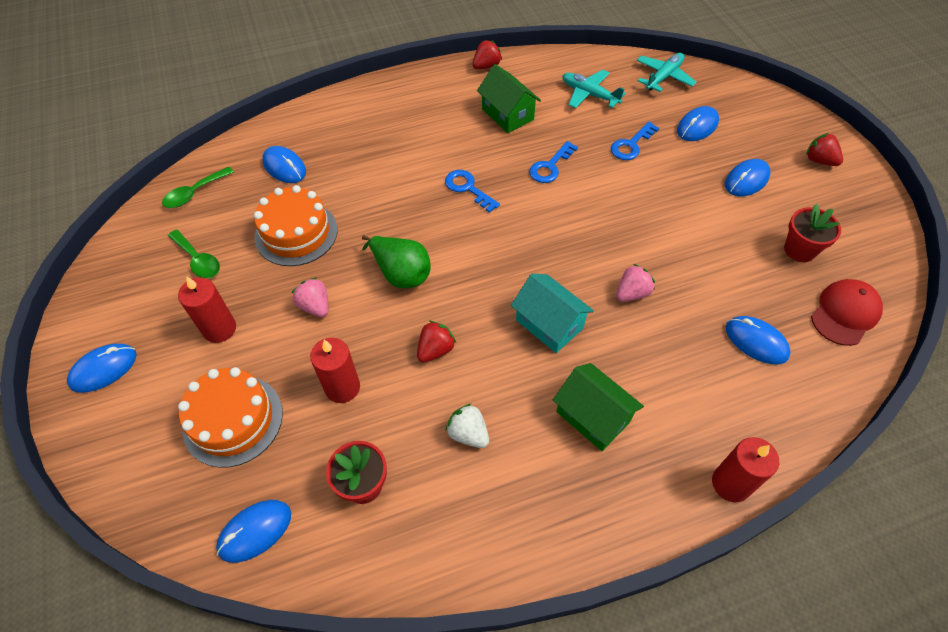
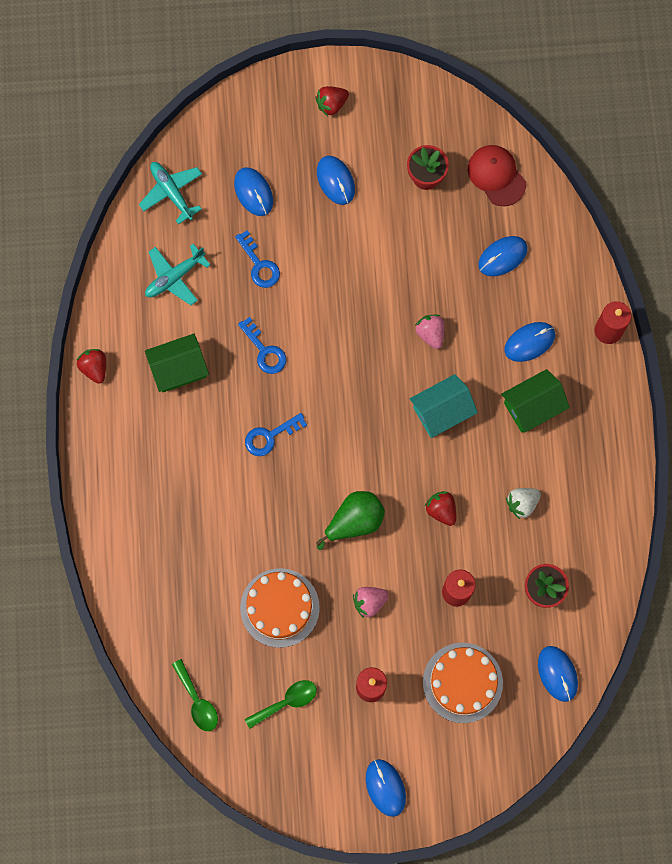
camera: 75 degrees left, 20 degrees up
(284, 167) = (187, 608): blue mouse -> blue mouse (529, 342)

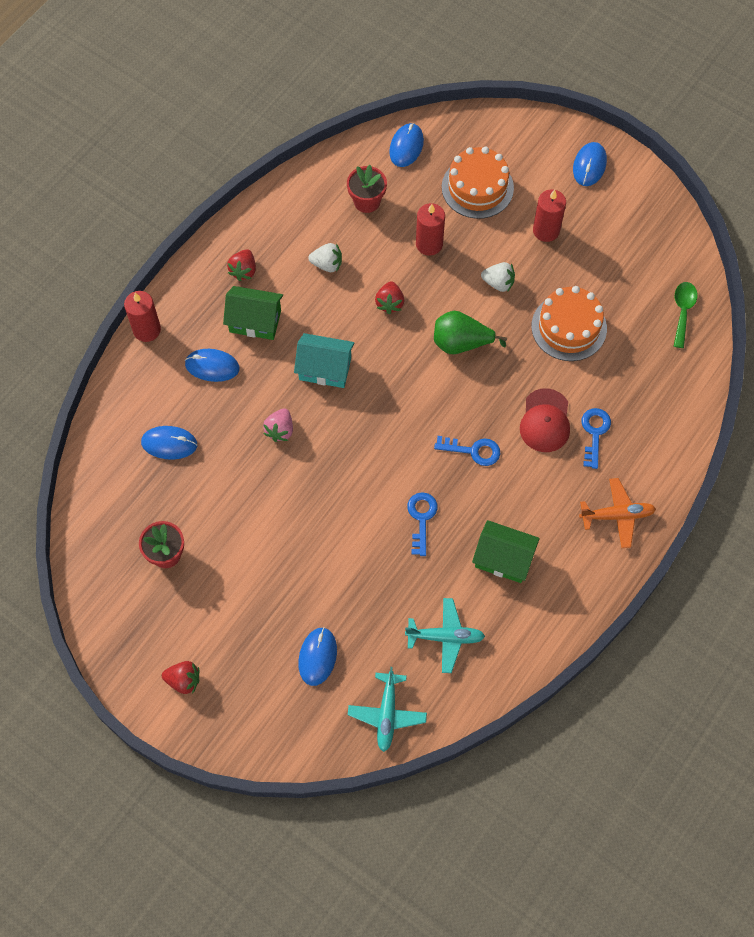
camera: 140 degrees left, 10 degrees down
(94, 368) = (574, 614): red strawberry -> red strawberry (243, 271)
(119, 472) = (617, 515): none -> orange plane
(259, 265) = (366, 591): blue key -> blue key (594, 433)
(286, 702) = (615, 264): green spoon -> none
(335, 181) = (241, 611): blue mouse -> none
(369, 602) = (498, 283): pink strawberry -> white strawberry
(496, 176) = (111, 509): red cap -> red cap (545, 421)

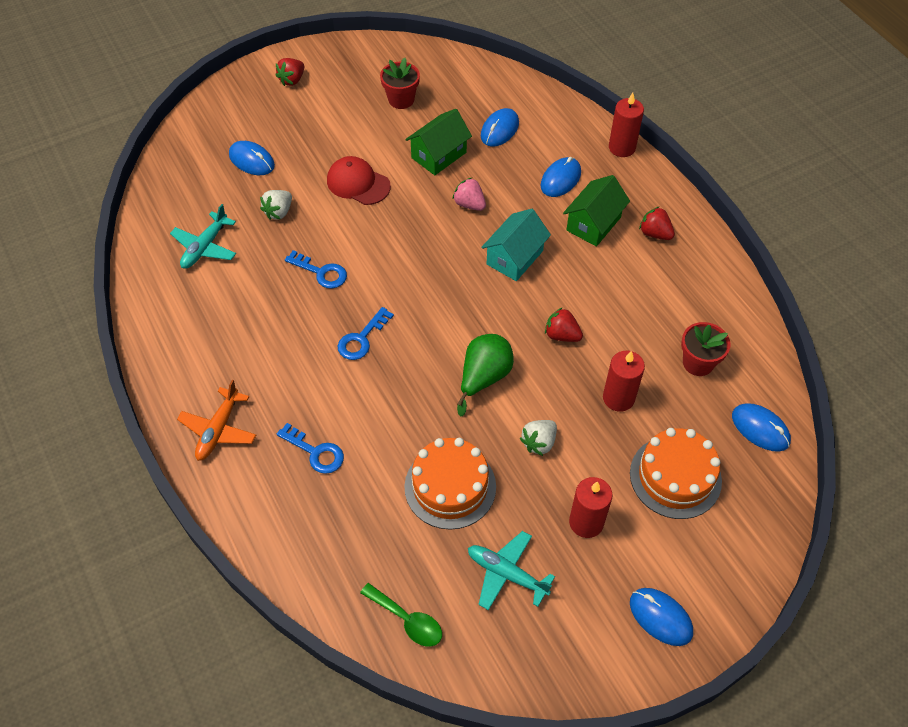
camera: 115 degrees right, 10 degrees down
(327, 264) = (632, 300): white strawberry -> white strawberry (279, 212)
(387, 714) = (174, 186): turquoise plane -> turquoise plane (506, 574)
(503, 559) = (242, 317): green house -> green house (439, 155)
(545, 421) = (355, 413): red cap -> red cap (358, 183)

